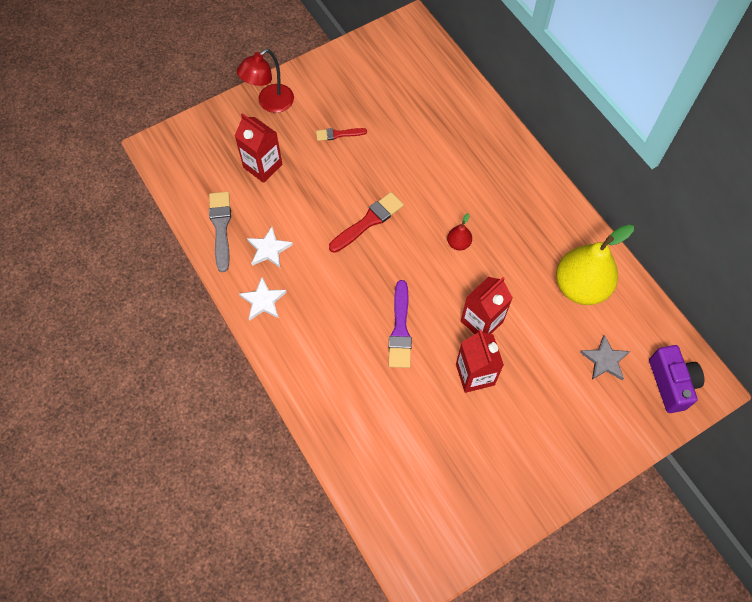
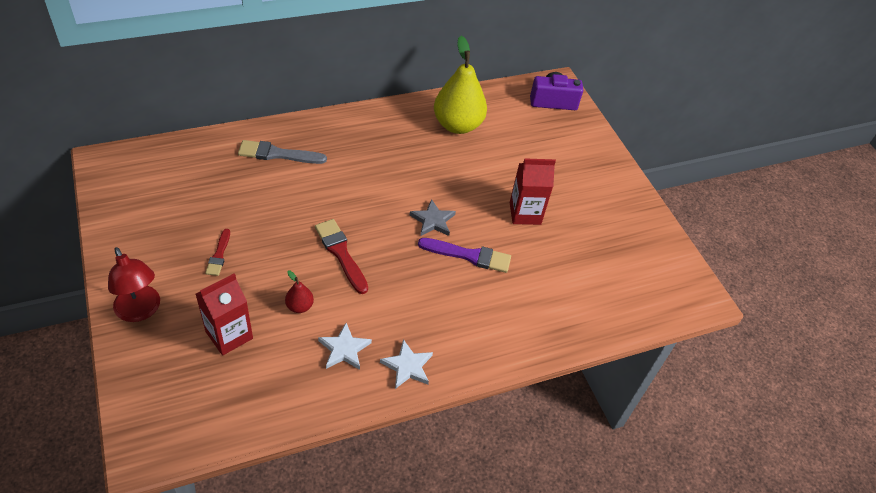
camera: 85 degrees left, 15 degrees down
(221, 227) = (297, 393): grey brush -> grey brush (278, 154)
(458, 243) = (390, 191): red pear -> red pear (299, 306)
(481, 321) = (475, 196): red carton -> none
(605, 360) = (527, 130): grey star -> grey star (433, 220)

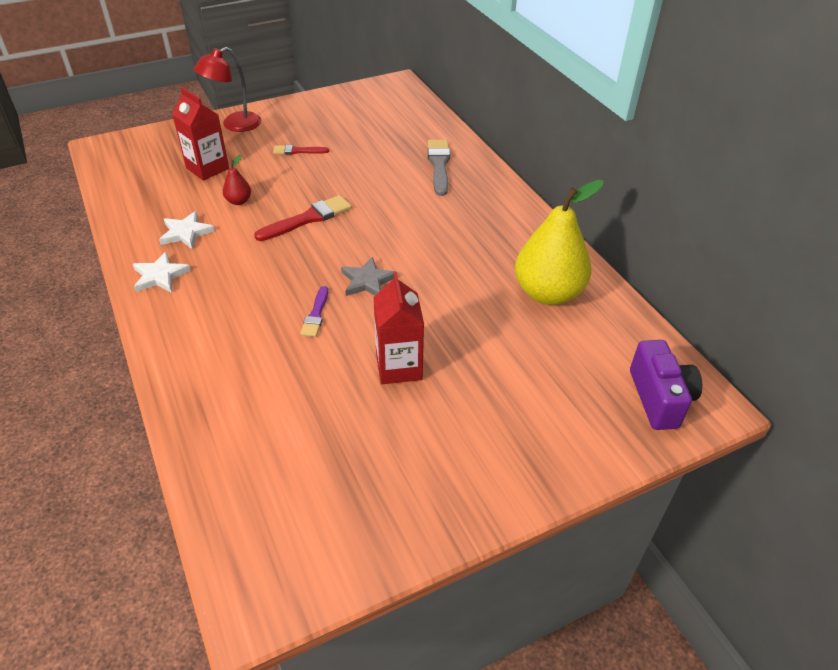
camera: 90 degrees right, 5 degrees down
(469, 255) = (316, 314): purple brush -> purple brush, size x0.60

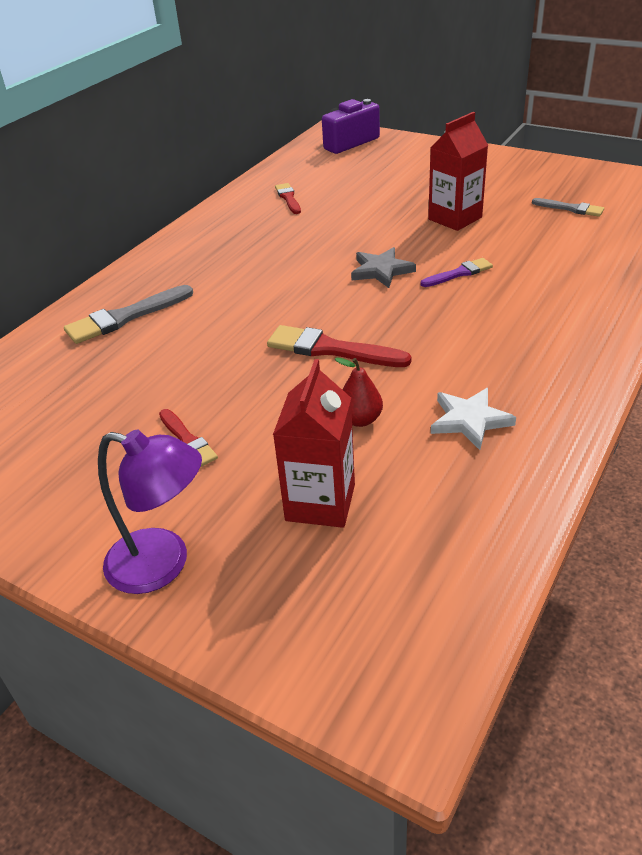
camera: 120 degrees left, 5 degrees down
(160, 276) = (554, 388): white star -> none
(234, 125) = (163, 564): red lamp -> purple lamp
(325, 457) = (570, 208): none -> grey brush
(548, 293) = (288, 198): yellow pear -> red brush

